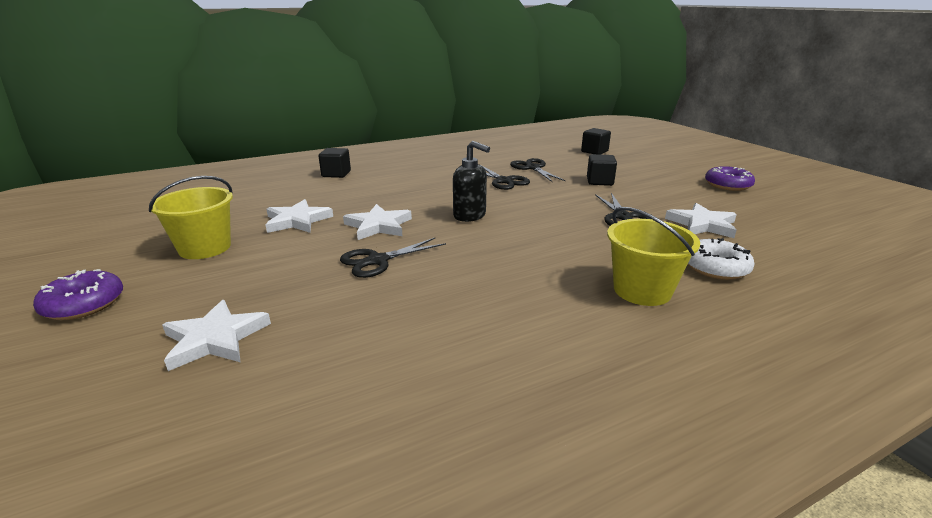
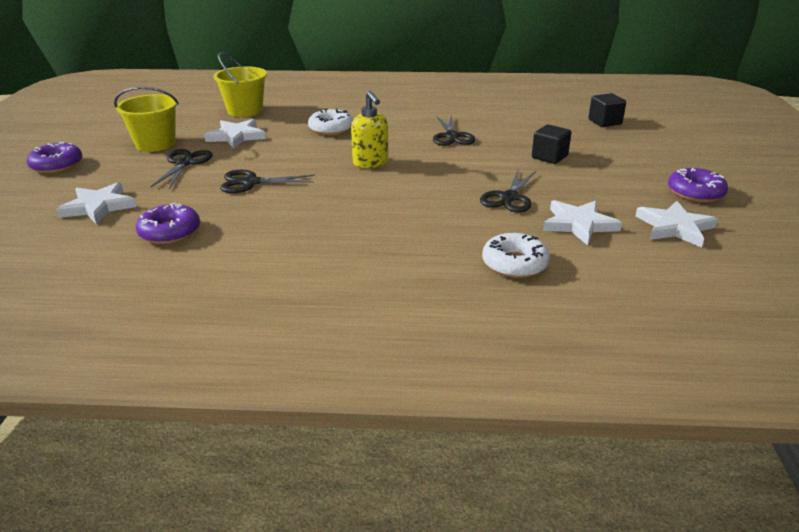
camera: 30 degrees right, 5 degrees up
(336, 174) = (316, 99): black cube -> none
(356, 340) = (170, 232): none -> purple donut
(378, 226) = (288, 154): white star -> white star (674, 227)
(388, 195) = (331, 129): none -> white donut
(470, 216) = (371, 163): black soap dispenser -> yellow soap dispenser
(532, 168) = (503, 128): black scissors -> black scissors (185, 163)
(642, 290) = (413, 261): yellow bucket -> yellow bucket (245, 111)

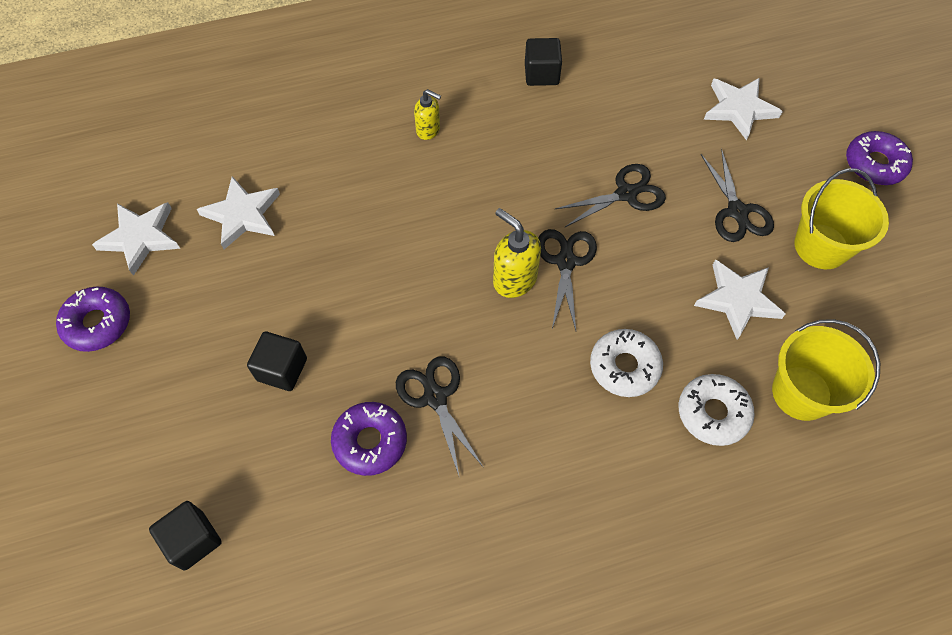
camera: 160 degrees right, 30 degrees up
(170, 232) = (634, 94): purple donut -> purple donut (370, 441)
(237, 262) = (541, 74): none -> black cube
(383, 244) = (428, 130): none -> yellow soap dispenser
(509, 198) = (322, 246): black scissors -> black scissors (565, 261)
(514, 264) = (301, 136): white donut -> white donut (713, 413)

